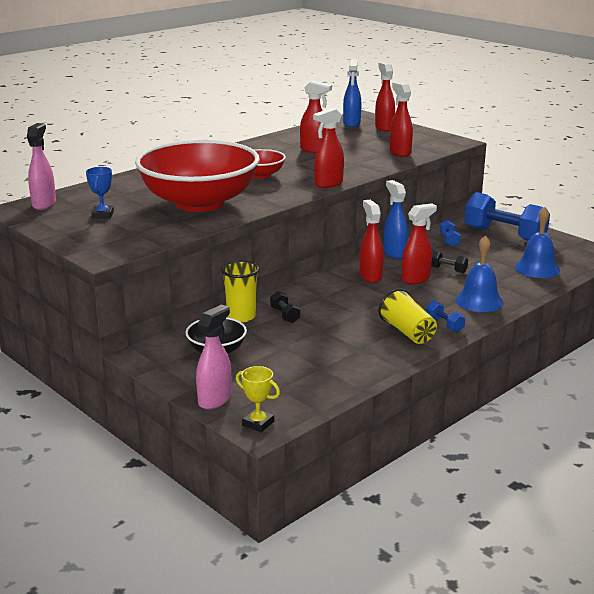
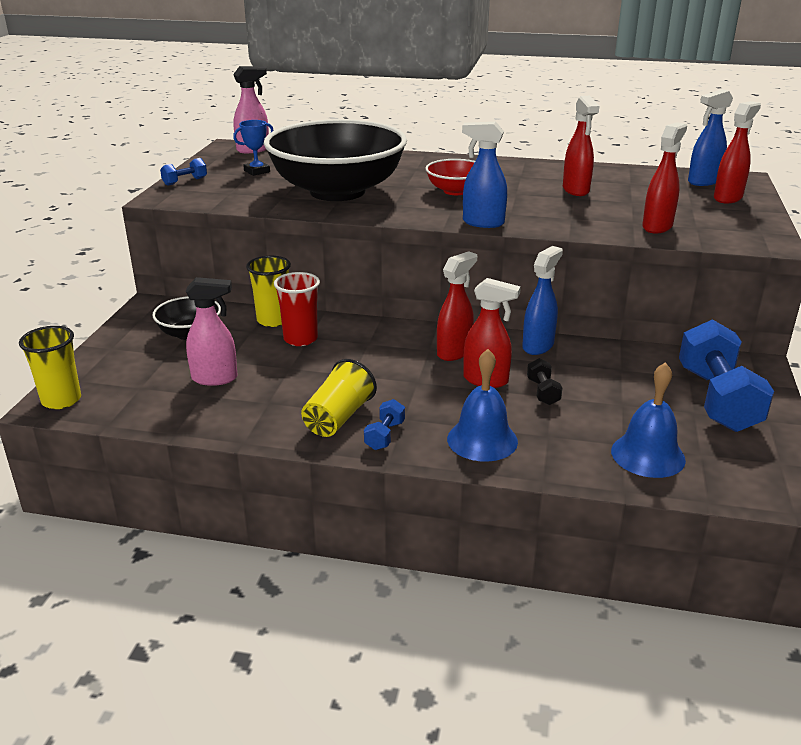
camera: 55 degrees right, 5 degrees up
(199, 203) = (337, 191): red bowl -> black bowl
(215, 400) = (93, 365): pink spray bottle -> pink spray bottle (215, 378)
(258, 423) = (61, 400): yellow trophy -> yellow cup
(285, 315) = (300, 339): black dumbbell -> red cup
(328, 184) = (482, 223): red spray bottle -> blue spray bottle
(449, 240) = (631, 367): blue dumbbell -> blue dumbbell (185, 181)

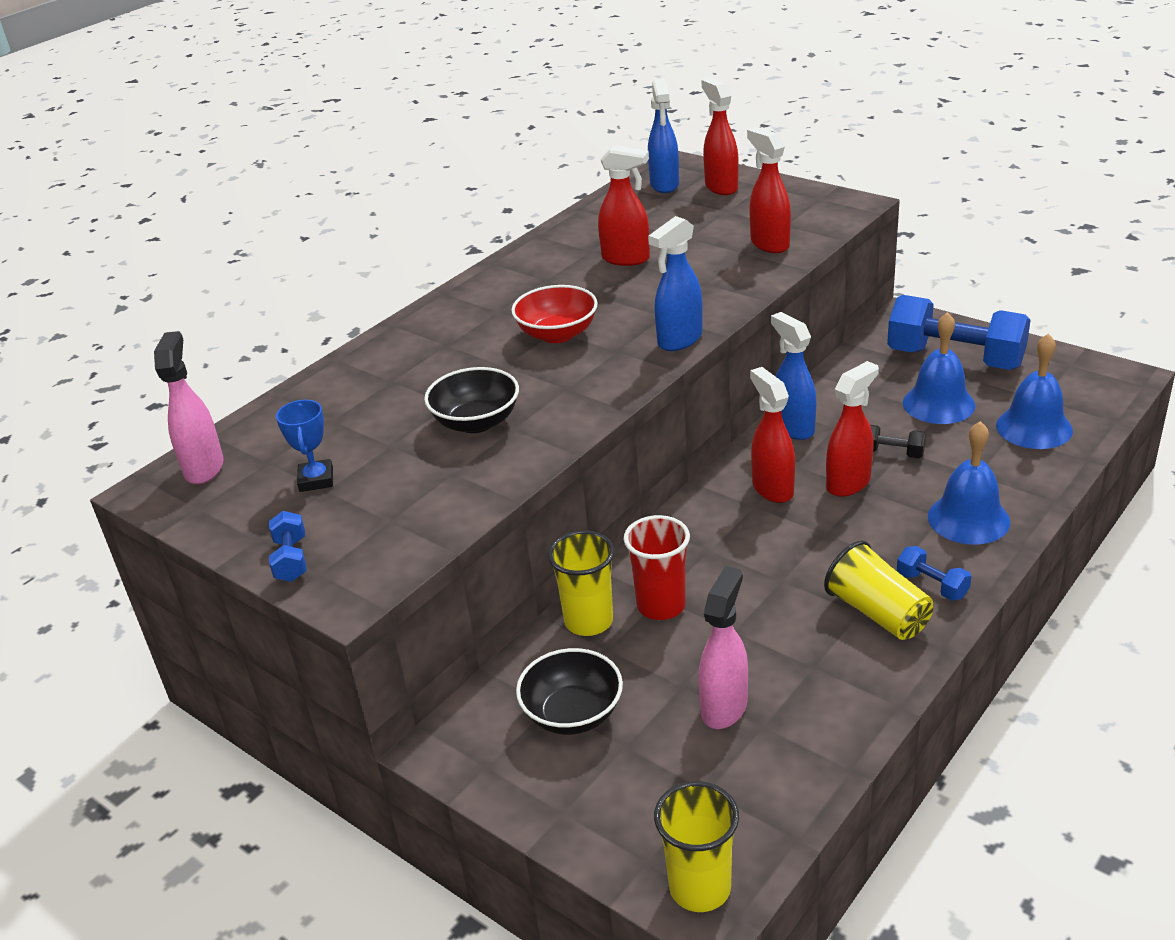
camera: 60 degrees left, 5 degrees up
(337, 191) = (476, 422): black bowl -> black bowl, size x0.44
(636, 402) = (938, 404): none -> blue bell

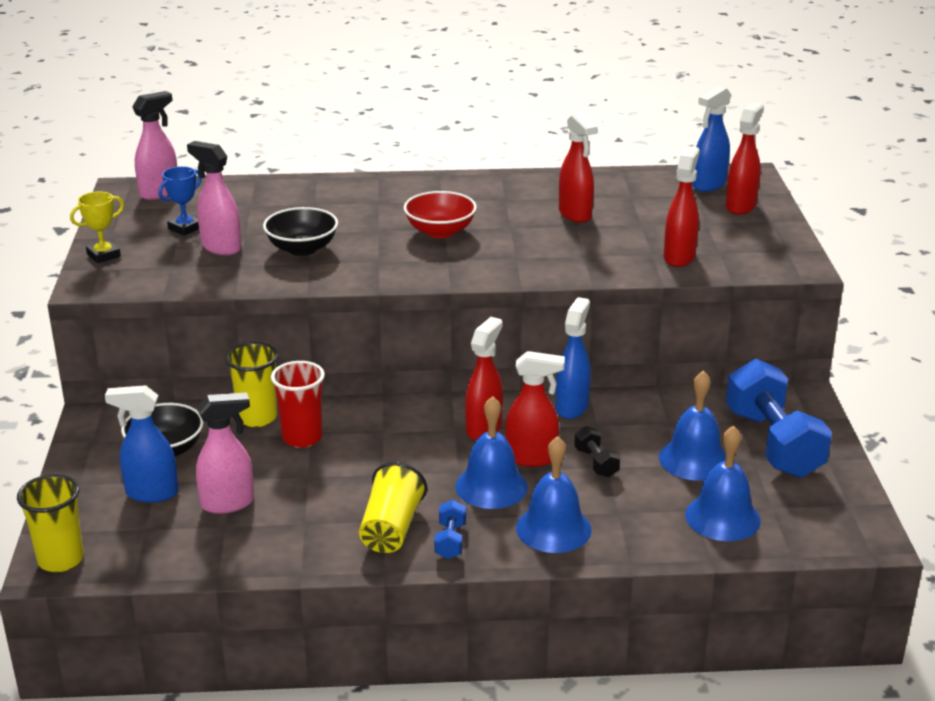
camera: 45 degrees right, 5 degrees down
(291, 560) = (103, 255): blue dumbbell -> yellow trophy
(397, 472) = (220, 247): none -> pink spray bottle
(679, 340) = (491, 275): blue spray bottle -> blue spray bottle (151, 493)
(869, 524) = (491, 486): none -> blue bell

